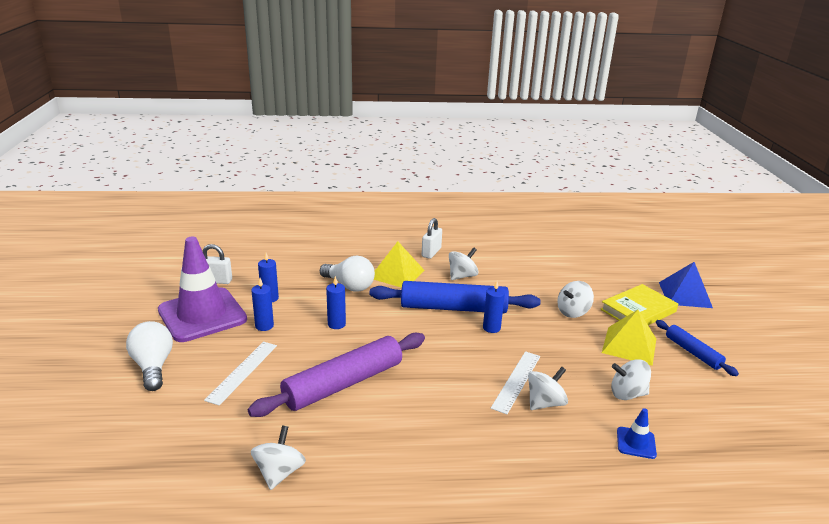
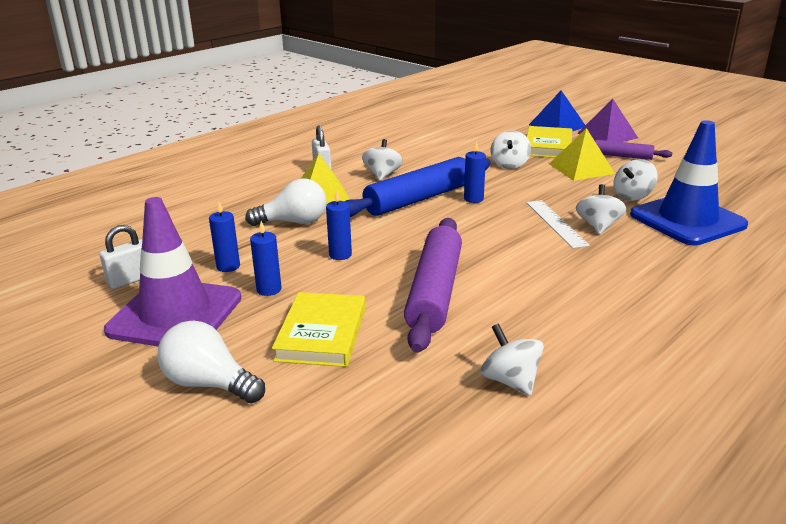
camera: 40 degrees left, 0 degrees up
(242, 371) = (322, 334): white ruler -> yellow book
(636, 443) = (687, 220): blue traffic cone -> blue traffic cone, size x2.50
(692, 352) = (622, 156): blue rolling pin -> purple rolling pin
(718, 325) = (607, 135): none -> purple pyramid

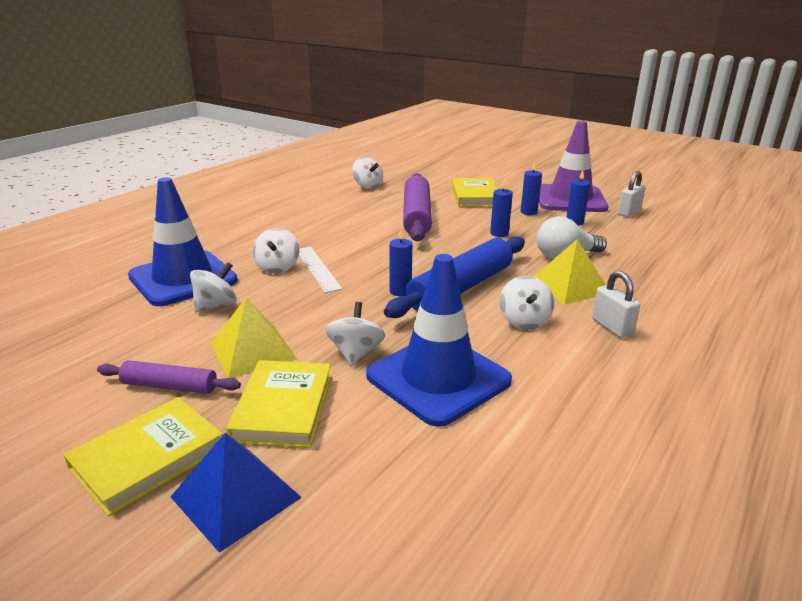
camera: 170 degrees right, 0 degrees up
(209, 384) = (514, 179): white light bulb -> none
(457, 152) = (438, 378): none -> blue traffic cone
(607, 135) = (148, 458): purple pyramid -> yellow book

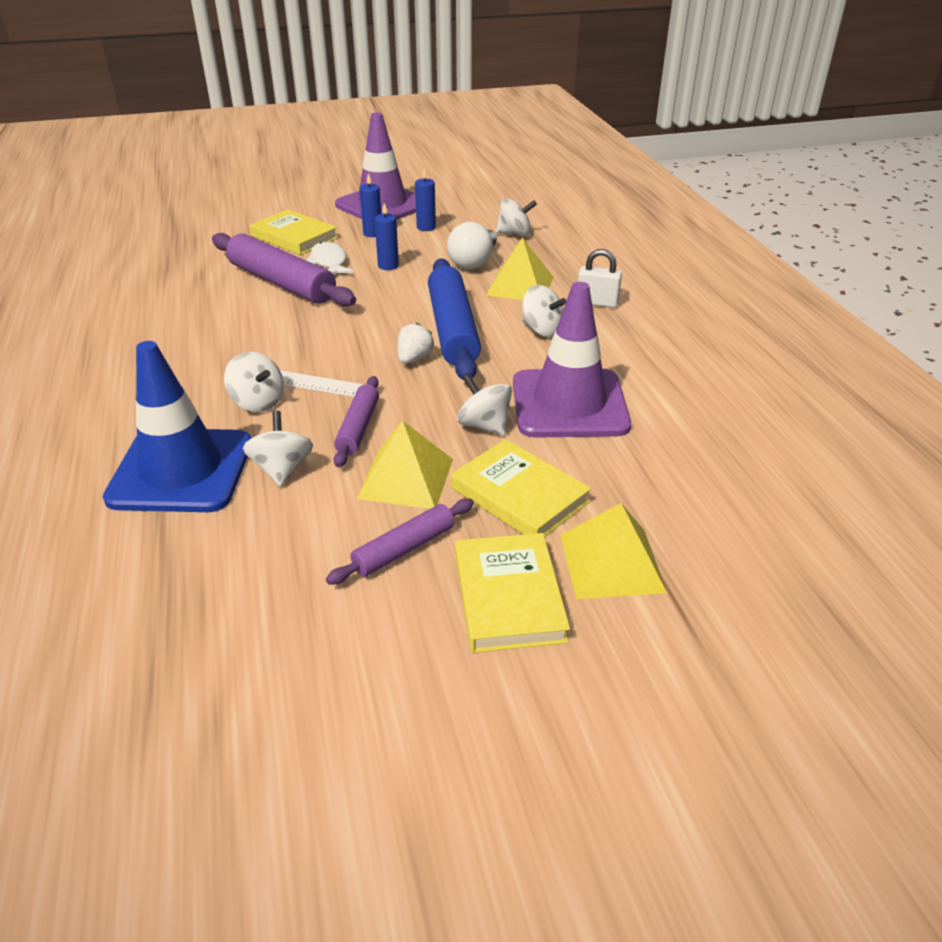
camera: 50 degrees left, 10 degrees up
(235, 497) = (611, 563): blue pyramid -> yellow pyramid
(291, 309) = (358, 428): none -> purple rolling pin
(368, 186) = (158, 273): white spinning top -> white spinning top (515, 234)
(400, 291) = (414, 359): blue candle -> white strawberry
(438, 378) = (569, 404): blue traffic cone -> purple traffic cone
(466, 217) = (329, 262): none -> white fish
(629, 212) = (448, 199): white padlock -> none

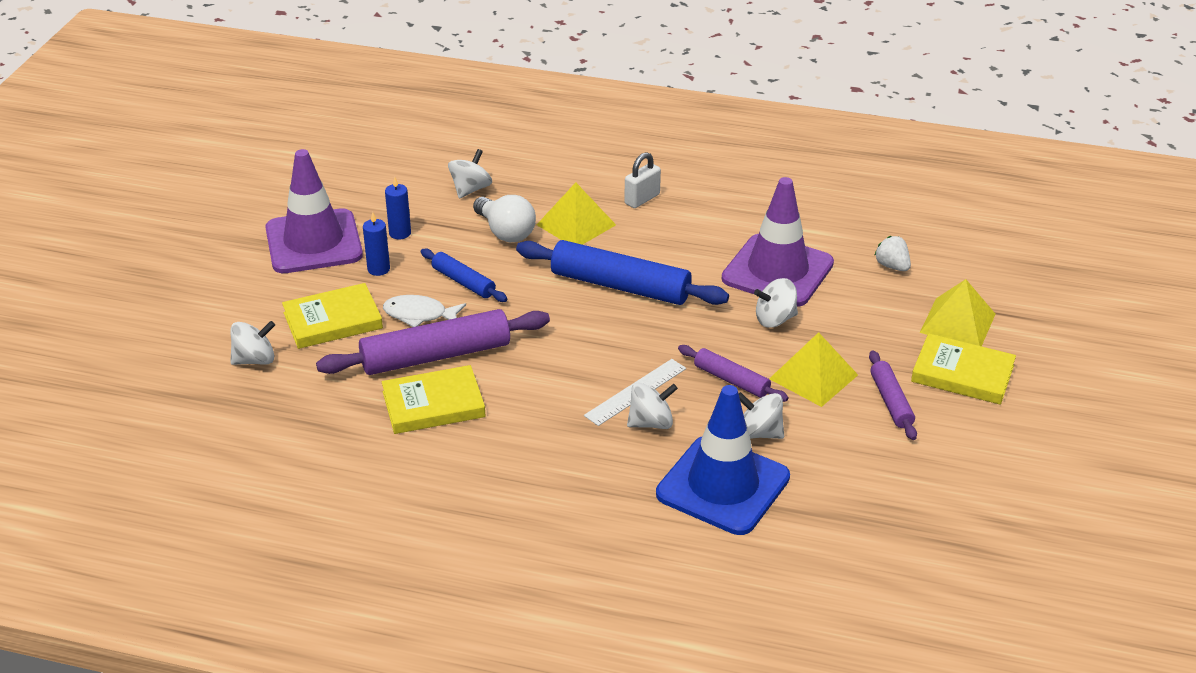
camera: 60 degrees left, 0 degrees up
(388, 266) = (463, 282): blue candle -> blue rolling pin
(414, 359) = (651, 321): white strawberry -> white strawberry (892, 266)
(519, 495) = (867, 333): yellow book -> yellow book (433, 404)
(542, 330) = (661, 242): white spinning top -> white spinning top (255, 360)

